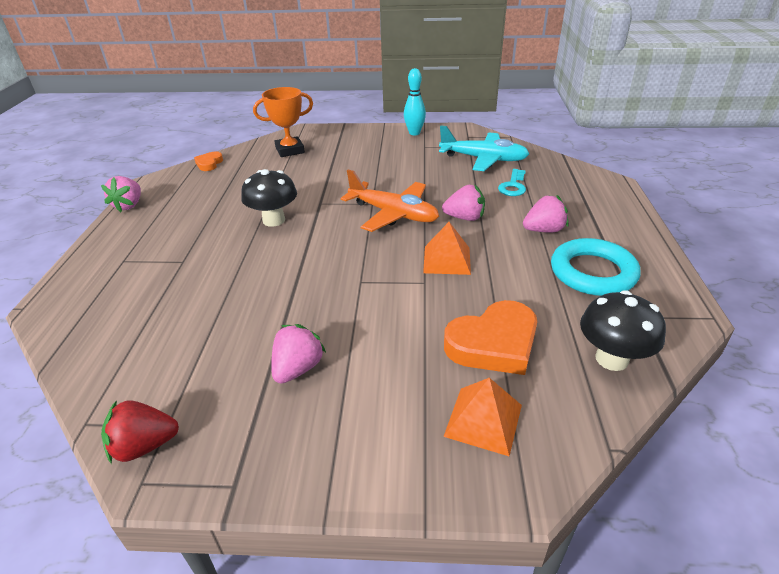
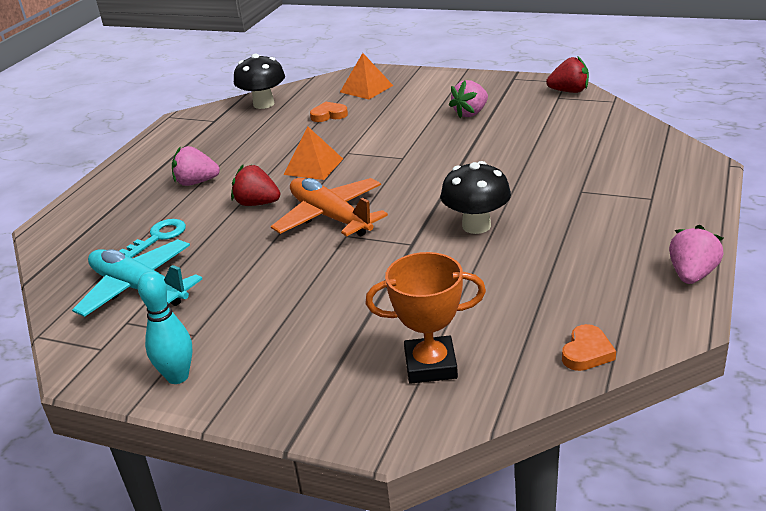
camera: 160 degrees left, 5 degrees down
(464, 218) = (257, 203): pink strawberry -> red strawberry
(493, 343) = (329, 115): orange heart -> orange heart, size x0.51
(593, 272) = (205, 146): turquoise ring -> none

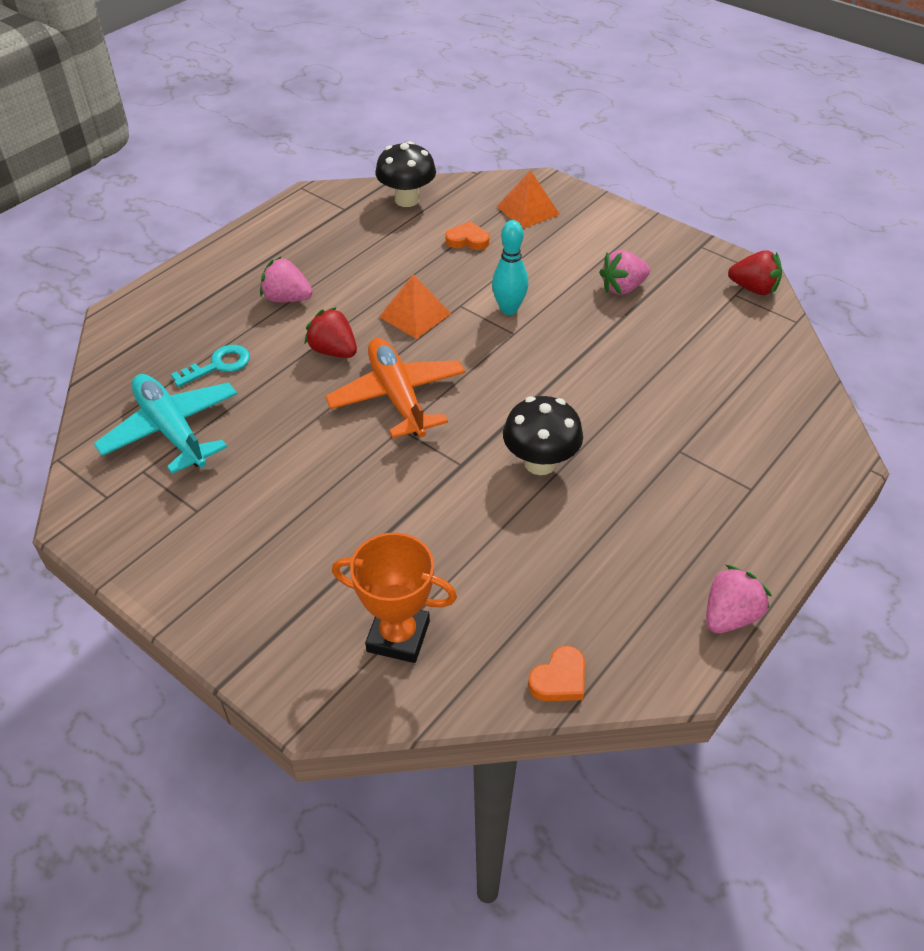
camera: 15 degrees right, 15 degrees up
(177, 377) = (160, 559): turquoise bowling pin -> turquoise bowling pin (509, 309)

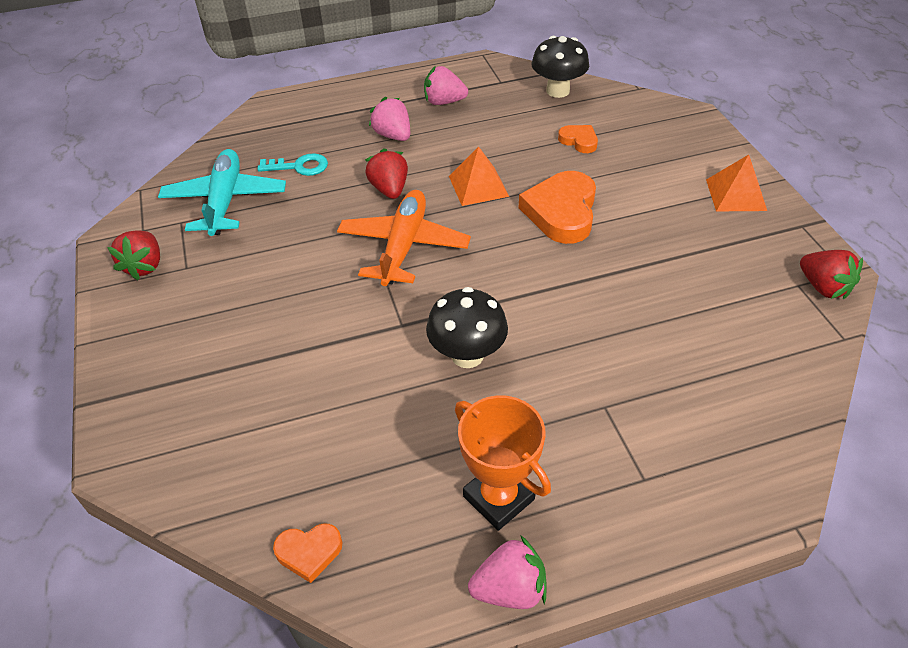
camera: 35 degrees right, 0 degrees up
(149, 530) = (144, 266): none -> red strawberry
(398, 636) = (225, 440): orange trophy -> orange trophy (498, 498)
(509, 309) = (561, 212): turquoise bowling pin -> orange heart
(528, 210) = (656, 134): orange pyramid -> orange pyramid (736, 195)
(622, 288) = (685, 234): pink strawberry -> pink strawberry (444, 102)

